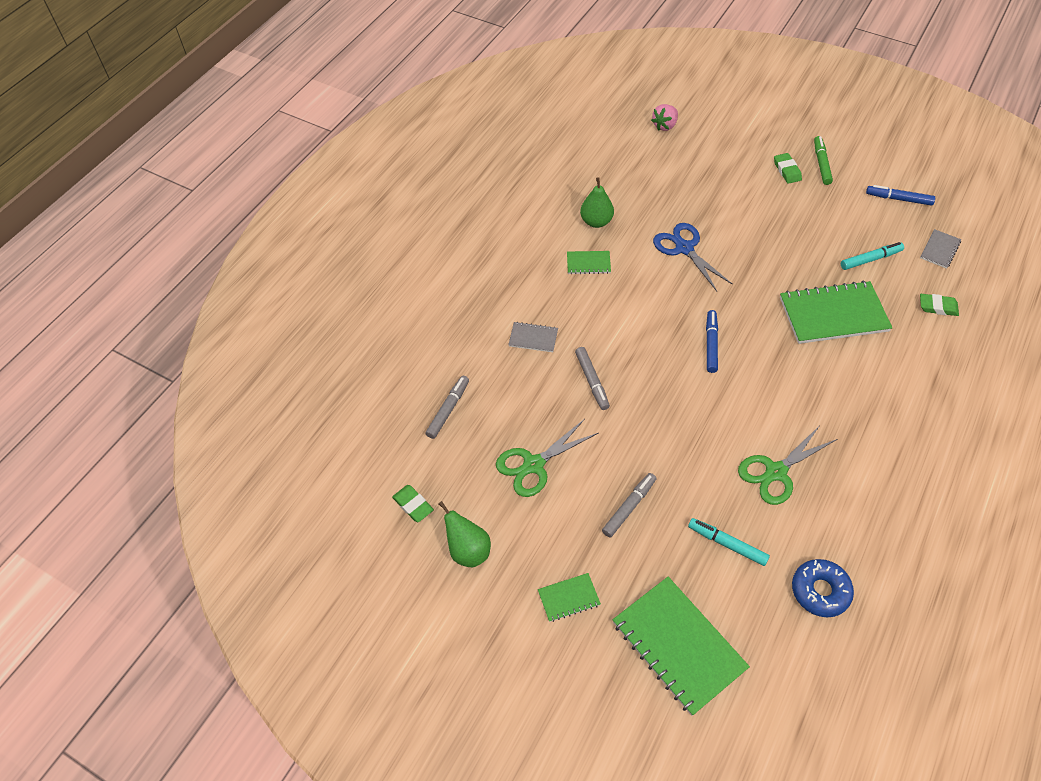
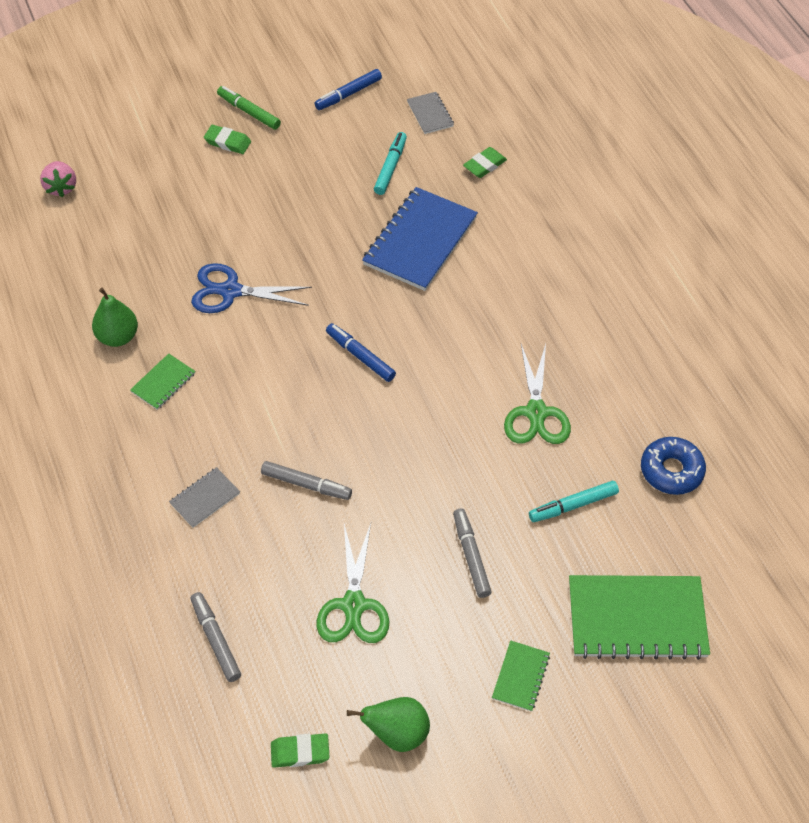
camera: 55 degrees left, 0 degrees up
(833, 315) = (420, 241): green notebook -> blue notebook

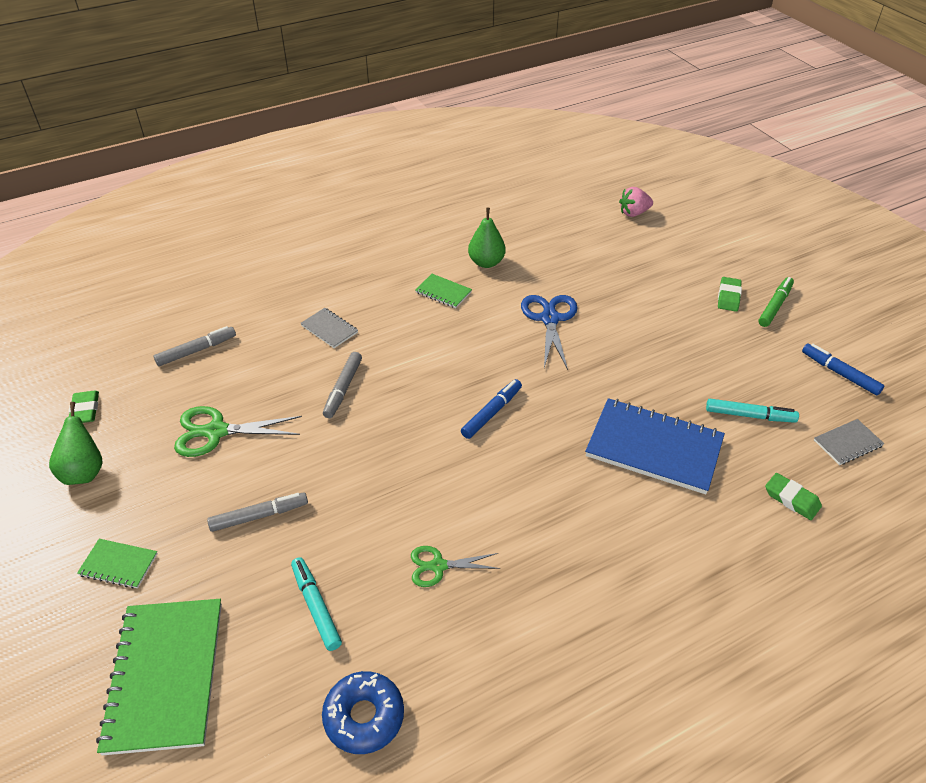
camera: 85 degrees right, 10 degrees down
(536, 412) = (438, 566): green scissors -> green scissors, size x0.63

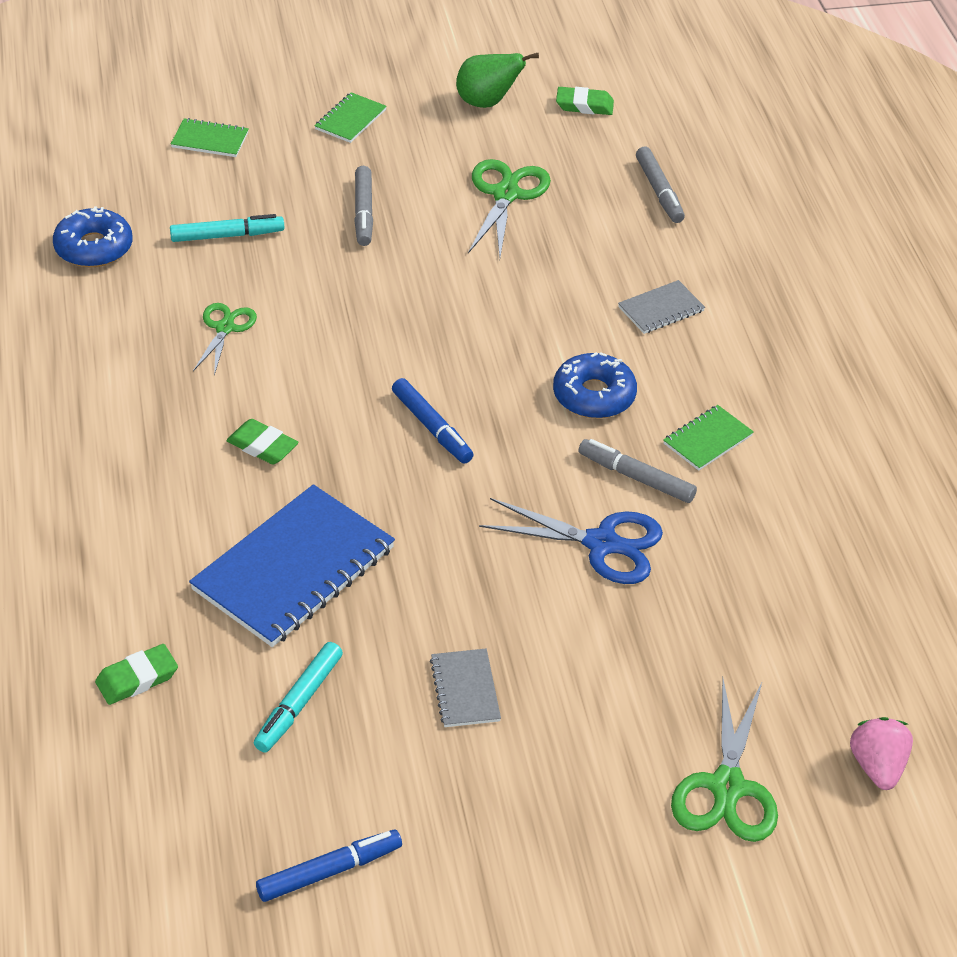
camera: 105 degrees right, 0 degrees up
(166, 675) = (210, 140): green notebook -> green notebook, size x0.48
(343, 389) = (536, 303): grey marker -> grey marker (636, 477)
(426, 344) = (594, 395): none -> blue donut
(486, 262) = (771, 508): green pear -> none
(679, 253) = (727, 787): none -> green scissors
(728, 297) = (576, 805): green eraser -> green eraser (262, 446)
(775, 306) = (528, 865): green marker -> none
(847, 443) = (191, 798): grey notebook -> grey notebook (465, 690)

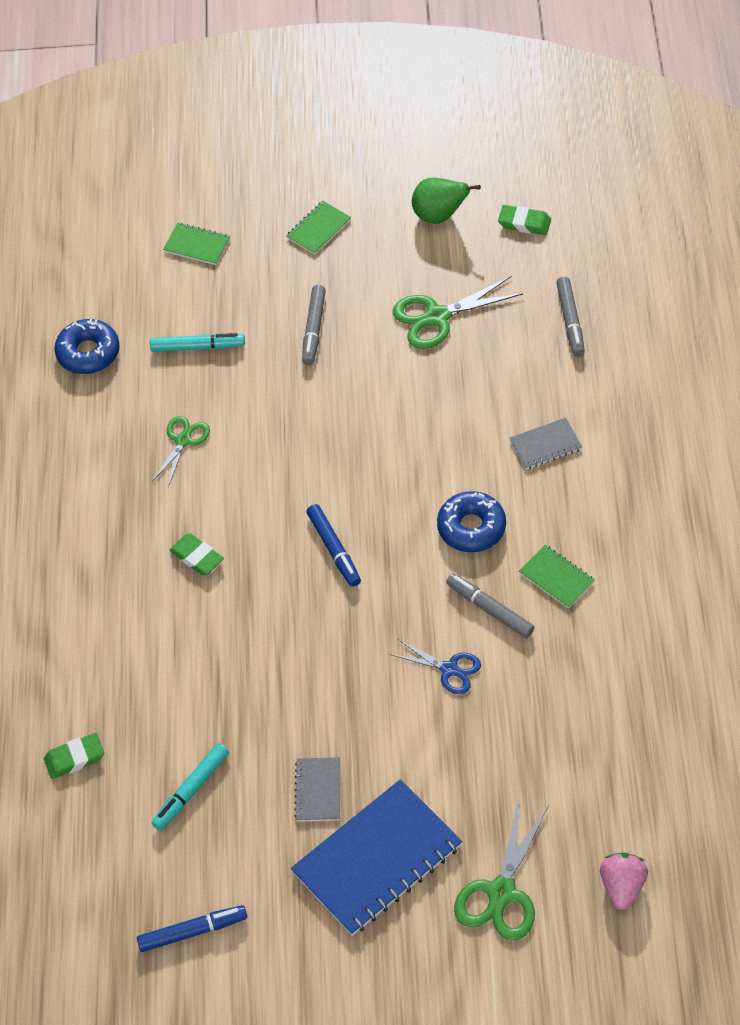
camera: 15 degrees right, 10 degrees up
(293, 569) = (204, 672): blue notebook -> blue notebook (377, 859)
(506, 194) = (437, 317): green scissors -> green scissors turned 135 degrees counterclockwise
(601, 544) = (449, 669): blue scissors -> blue scissors, size x0.63
(707, 440) = (556, 578): green notebook -> green notebook turned 75 degrees clockwise

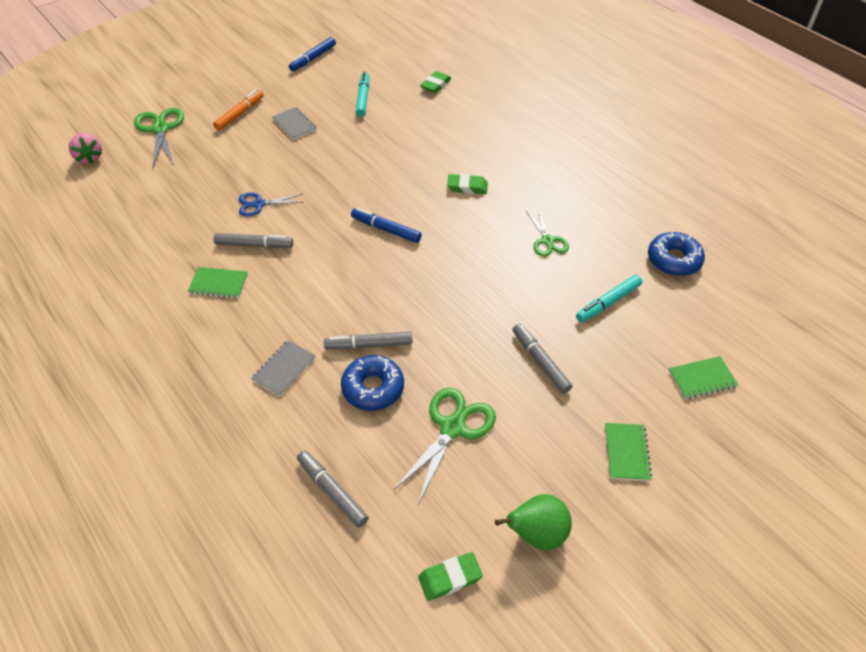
camera: 140 degrees right, 5 degrees down
(377, 859) = (240, 114): blue notebook -> orange marker
(452, 426) = (369, 345): none -> grey marker
(471, 528) = (302, 285): blue donut -> blue donut (373, 388)

